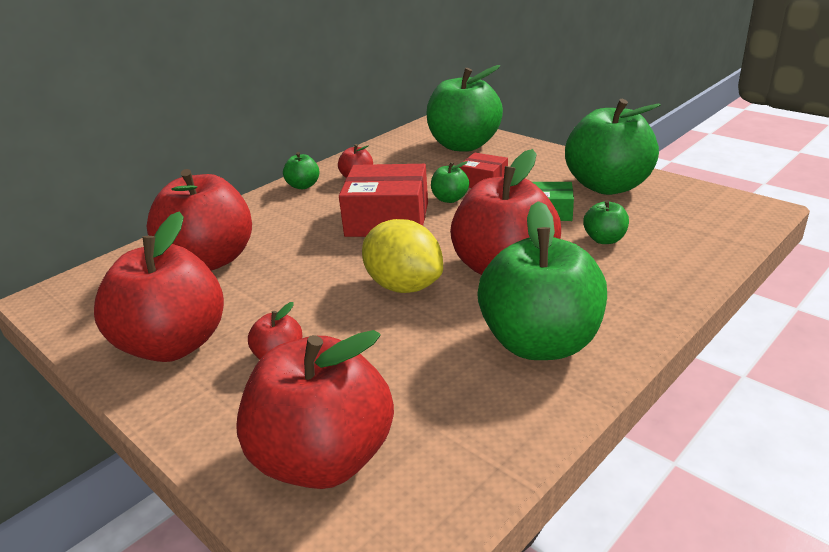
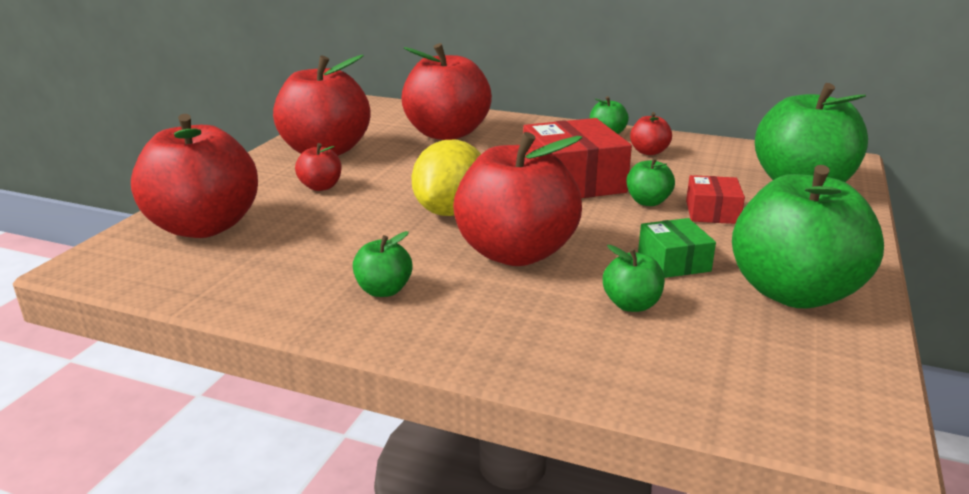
camera: 65 degrees right, 5 degrees down
(540, 342) = (383, 290): green apple -> green apple, size x0.44

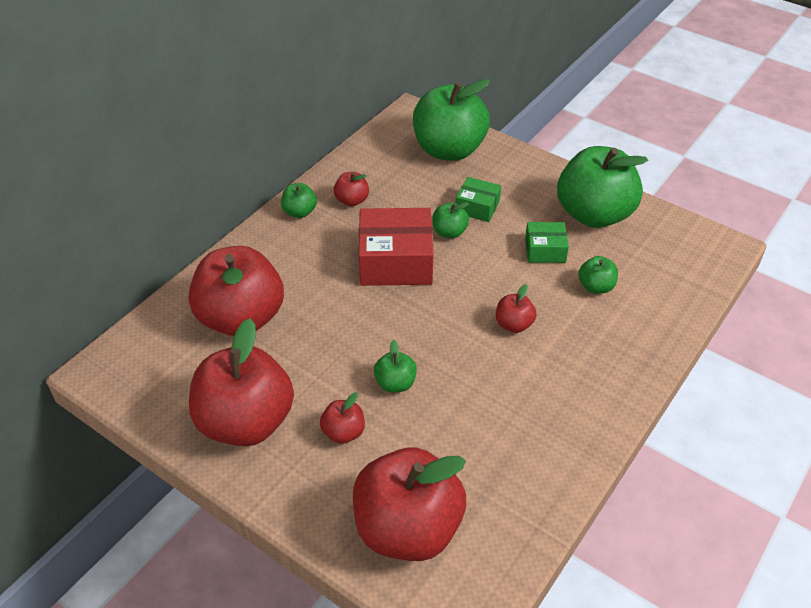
camera: 75 degrees left, 20 degrees up
(383, 290) = (554, 408): green apple -> green apple (395, 383)
(451, 211) = (430, 348): yellow lemon -> none
(516, 253) = (513, 324): red apple -> red apple, size x0.44
(712, 212) = (477, 207): red box -> green box

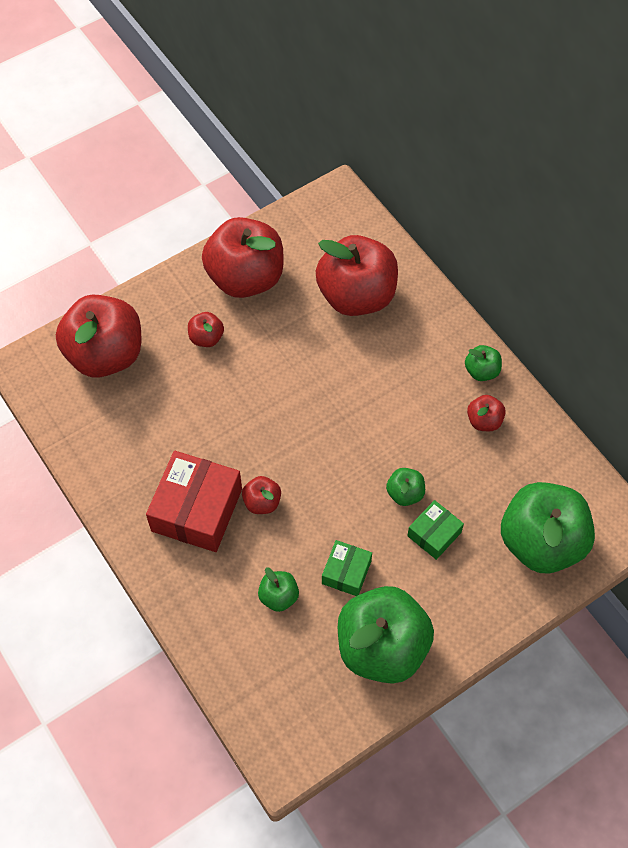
camera: 110 degrees right, 15 degrees up
(395, 383) = (237, 387): green apple -> none
(396, 261) = (381, 432): red box -> red box (197, 510)

